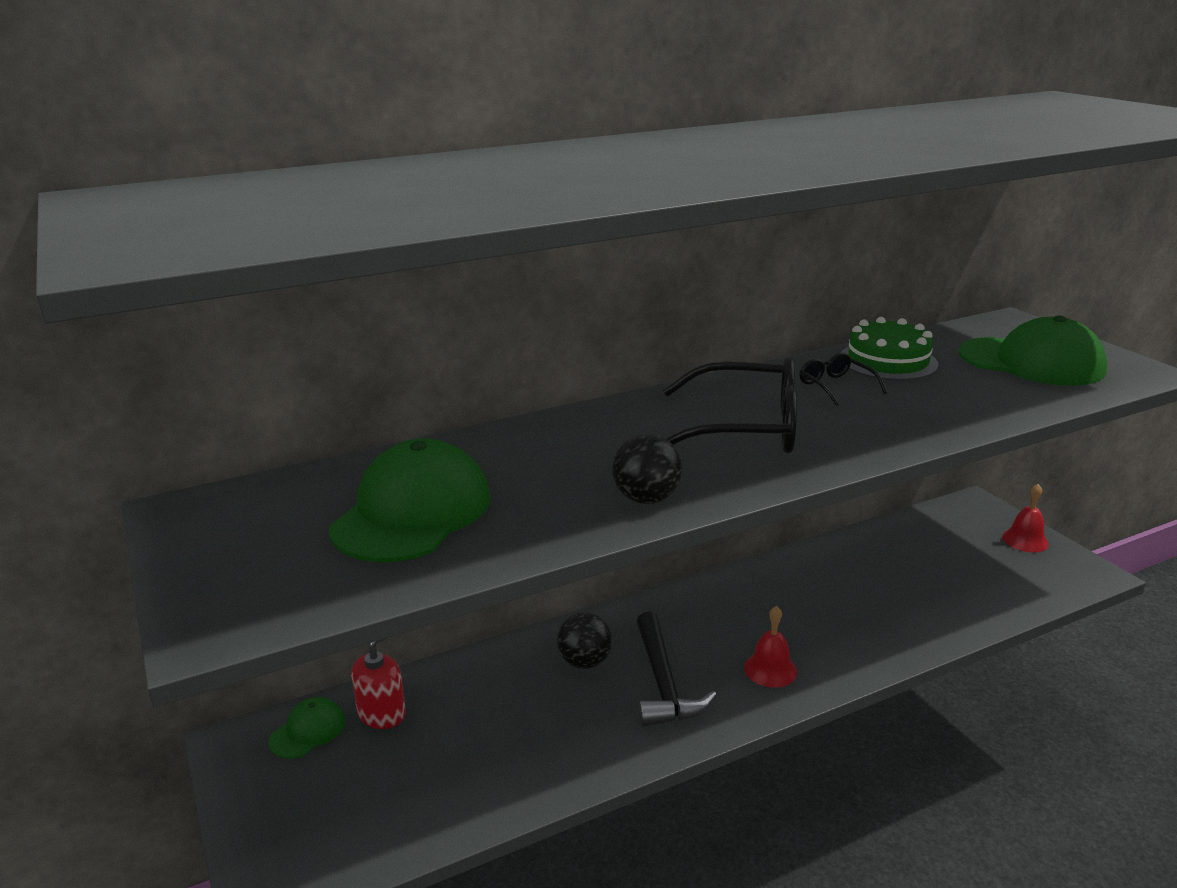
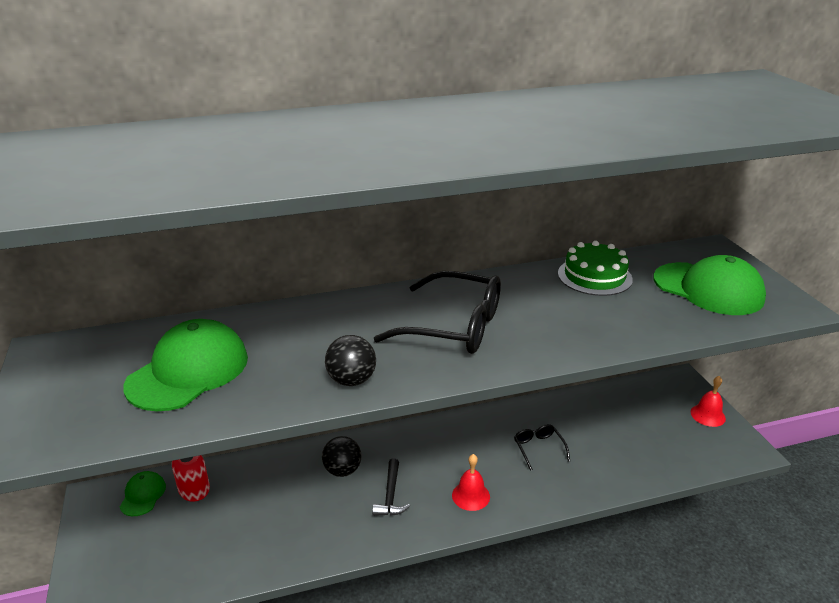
camera: 10 degrees right, 5 degrees up
(308, 731) = (143, 495): green cap -> green cap turned 45 degrees counterclockwise
(663, 683) = (391, 495): black hammer -> black hammer, size x0.64
(835, 387) = (542, 296): black glasses -> black glasses (538, 448)

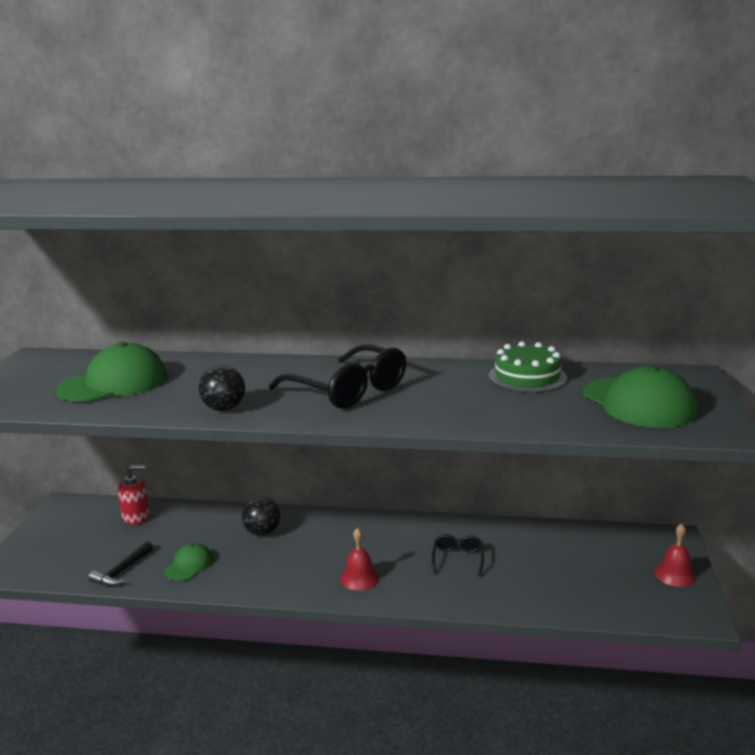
camera: 25 degrees right, 10 degrees down
(143, 495) = (97, 511): green cap -> green cap (189, 565)
(391, 495) = (288, 560): black hammer -> black hammer (122, 571)

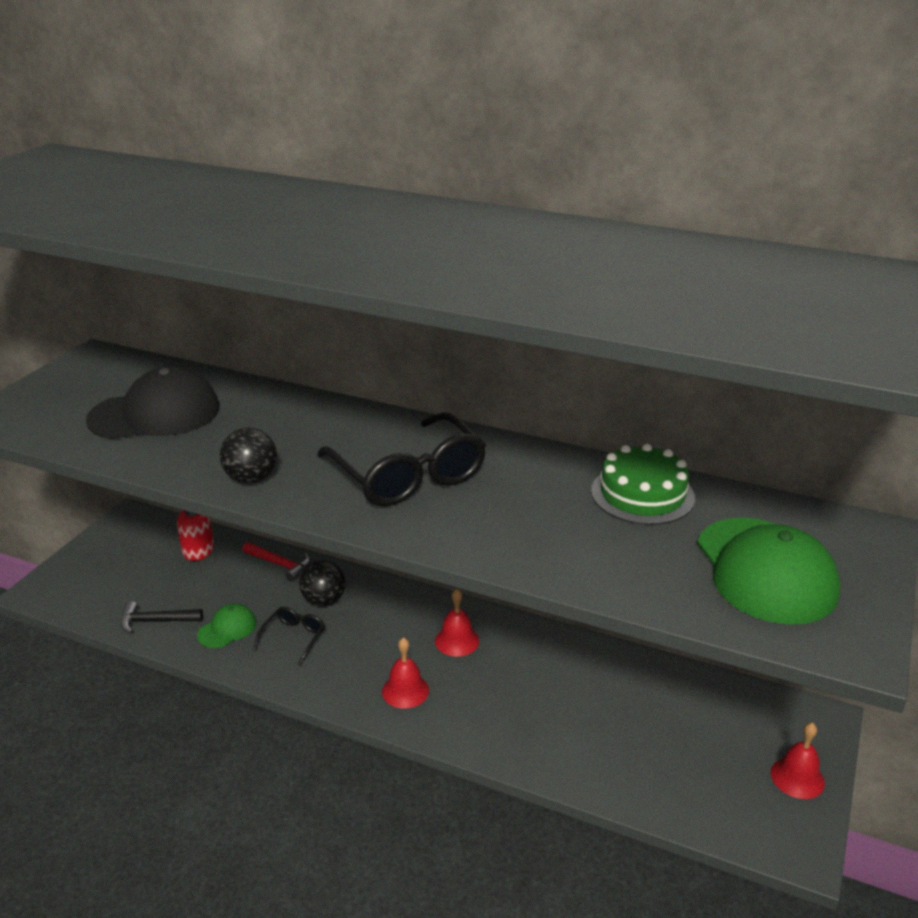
camera: 15 degrees right, 10 degrees up
(114, 383) = (155, 414): green cap -> black cap
(122, 571) = (156, 621): black hammer -> black hammer turned 45 degrees clockwise
(213, 515) = (280, 564): none -> red hammer
(384, 539) = (457, 641): none -> red bell
(458, 559) = (532, 689): black glasses -> black glasses (293, 638)

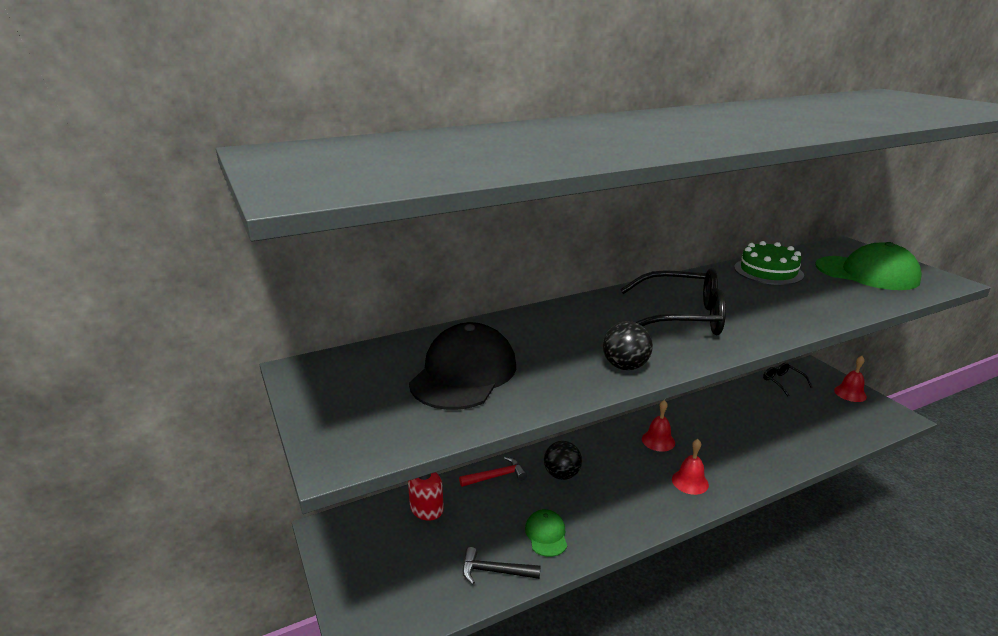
camera: 50 degrees left, 5 degrees down
(156, 621) = (494, 571): black hammer -> black hammer turned 60 degrees clockwise
(293, 638) = (590, 506): black glasses -> black glasses (782, 382)

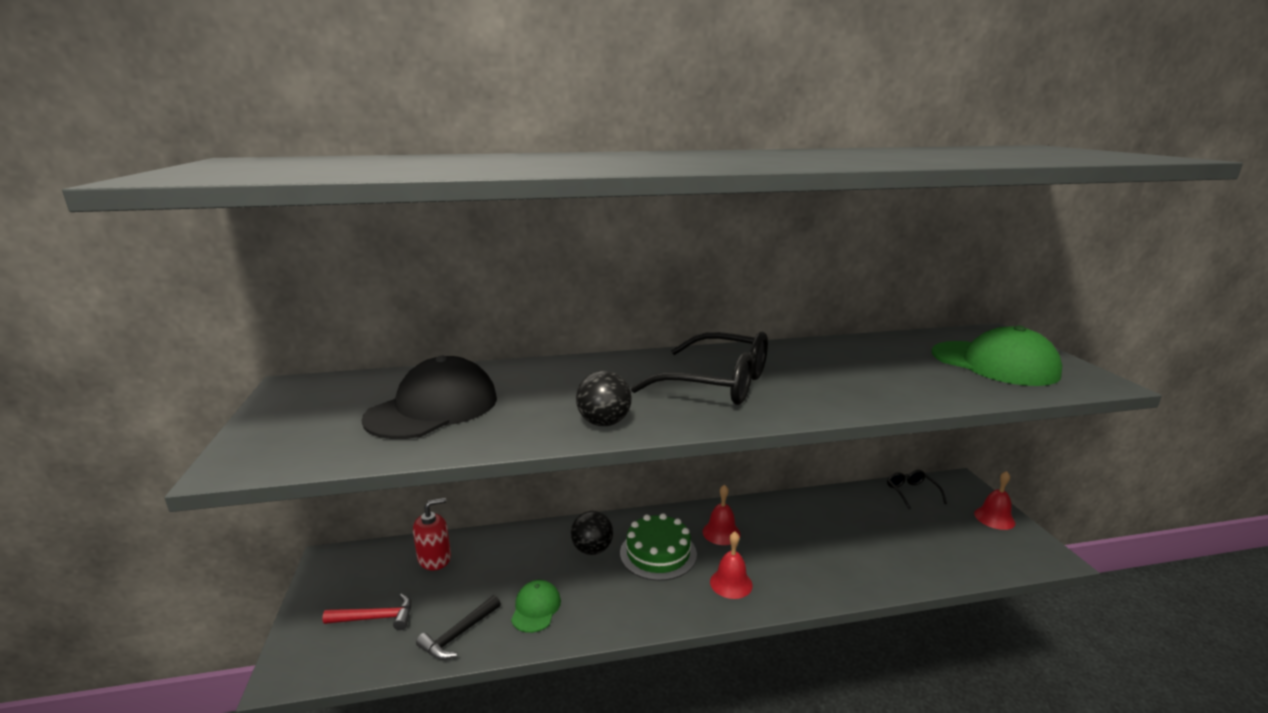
camera: 15 degrees right, 5 degrees down
(494, 571) = (458, 635): black hammer -> black hammer turned 75 degrees counterclockwise
(496, 476) = (524, 539): red hammer -> red hammer (376, 618)
(768, 271) = (867, 350): green cake -> green cake (658, 553)

